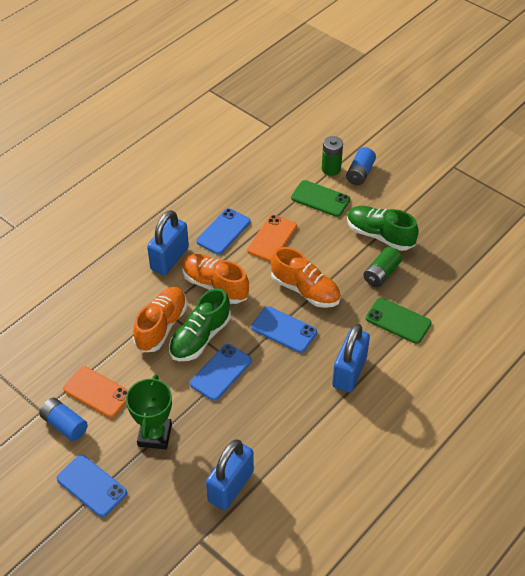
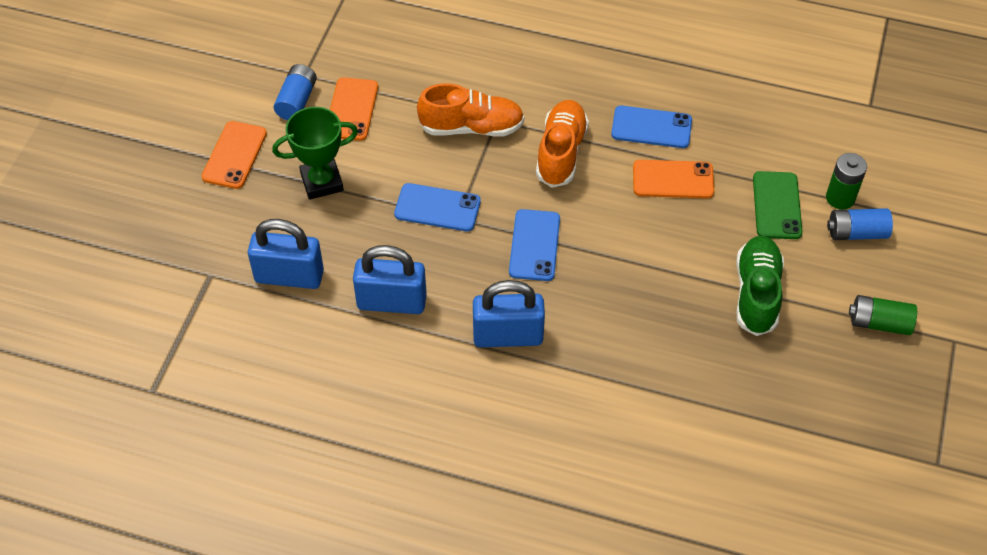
camera: 65 degrees right, 5 degrees up
(91, 486) = (234, 155): blue phone -> orange phone
(169, 258) = (575, 94): blue padlock -> blue padlock (391, 302)
(200, 337) = (476, 169): green shoe -> none
(305, 290) = (610, 245): orange shoe -> none
(381, 274) = (689, 317): green battery -> green battery (879, 323)
(398, 321) = (620, 362): green phone -> none

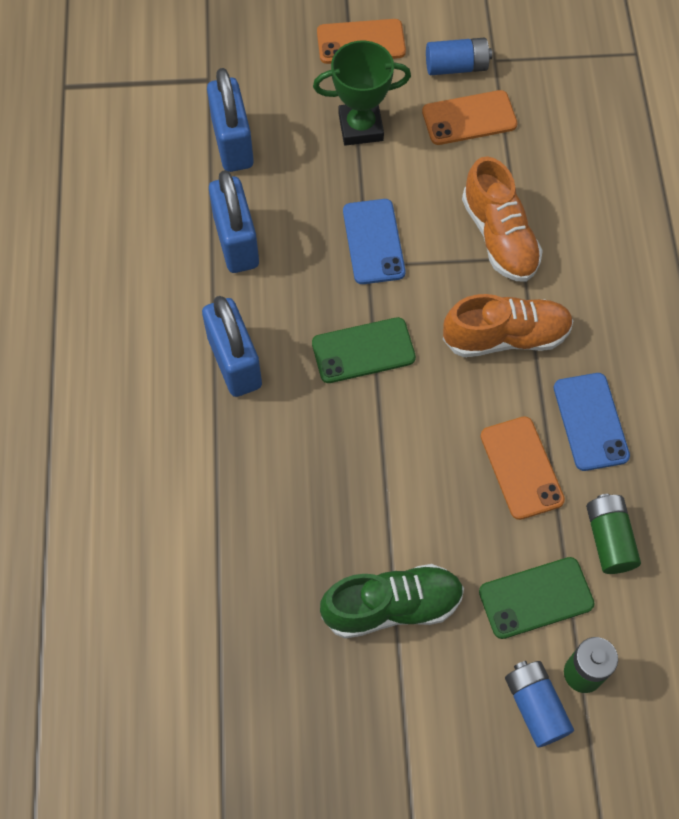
camera: 70 degrees right, 10 degrees up
(322, 182) = (360, 127): green trophy -> green trophy turned 60 degrees counterclockwise
(534, 245) = (363, 350): blue phone -> green phone
(879, 323) = (406, 765): green battery -> green battery (609, 539)

